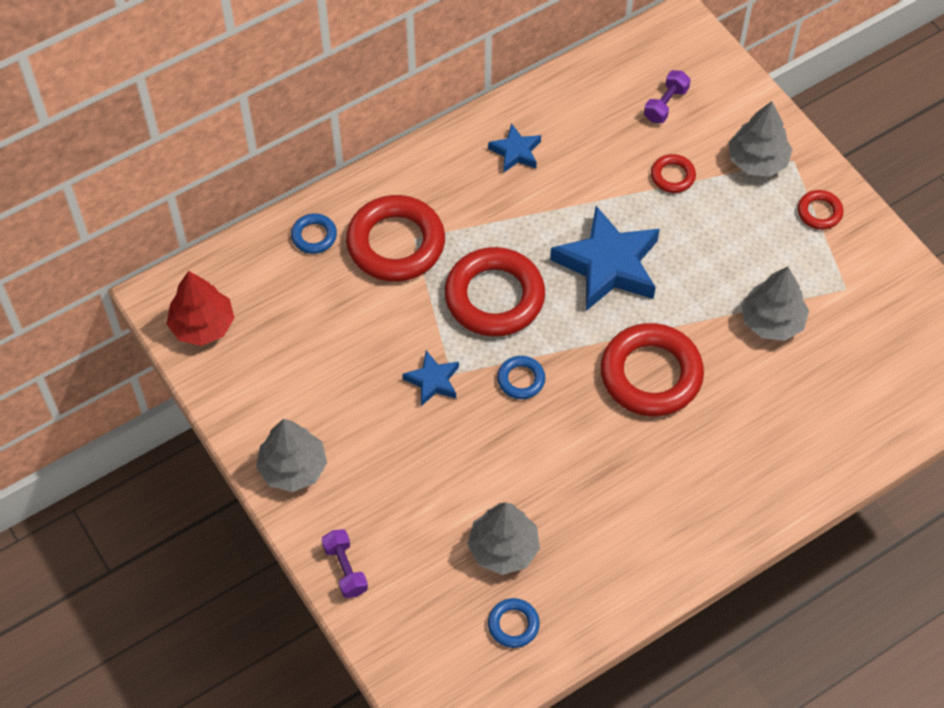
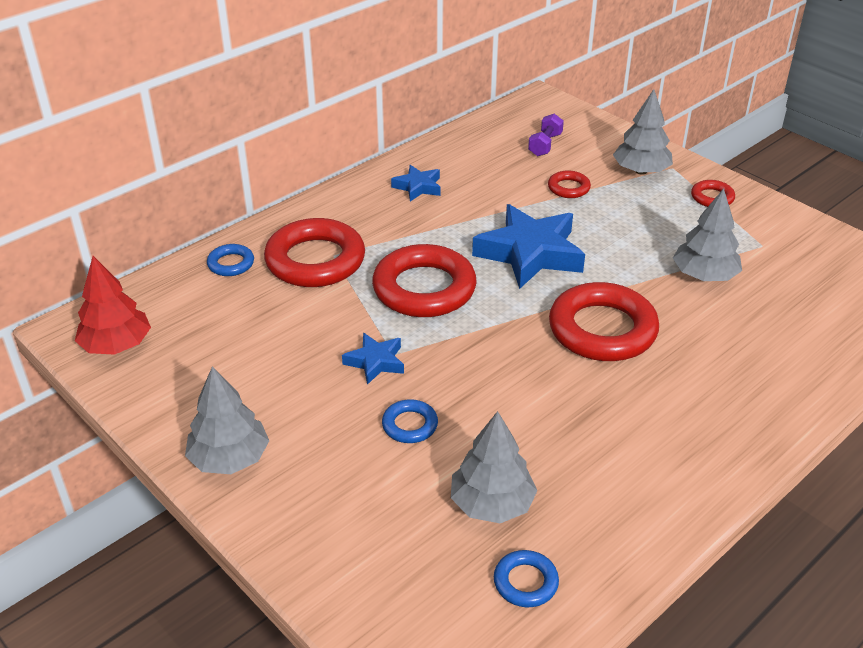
camera: 10 degrees left, 20 degrees down
(345, 569) = (306, 552): purple dumbbell -> none
(521, 379) = (469, 349): blue ring -> blue ring (410, 425)

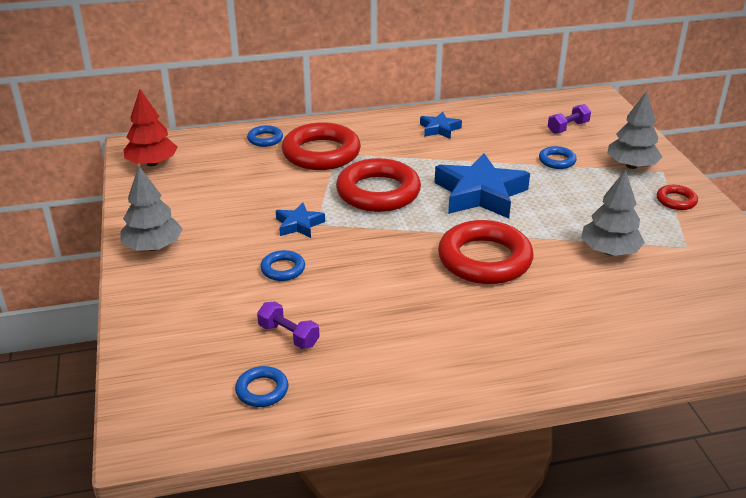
camera: 30 degrees right, 5 degrees down
(492, 504) = (288, 335): grey tree -> purple dumbbell
(568, 188) = (557, 161): red ring -> blue ring

